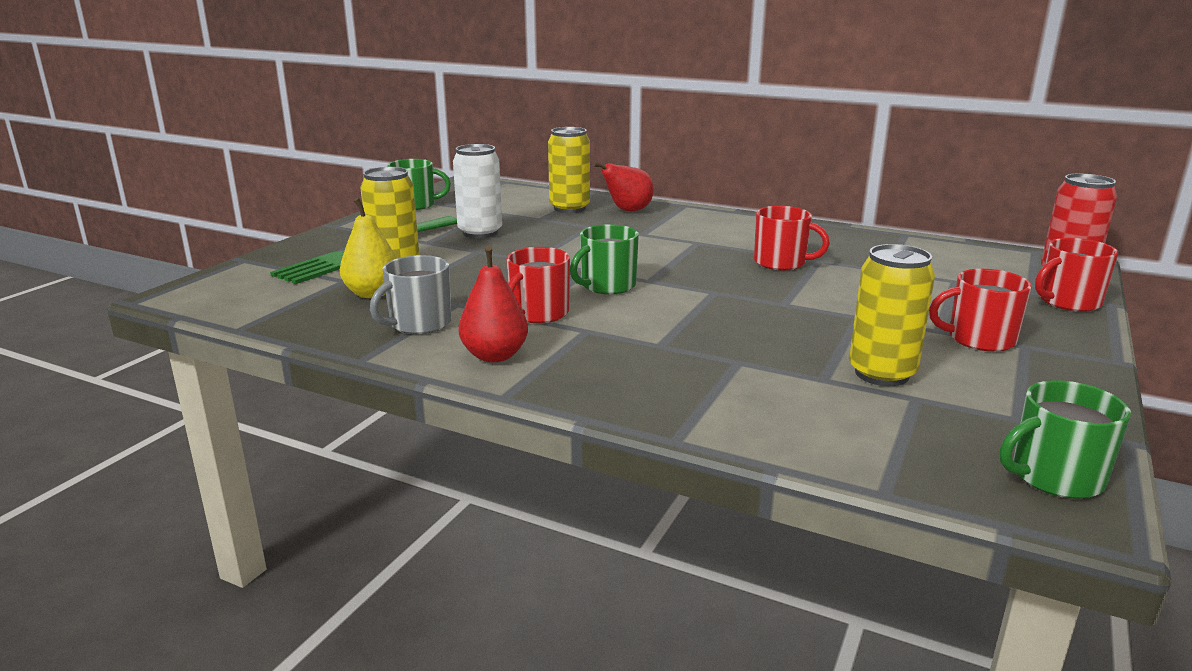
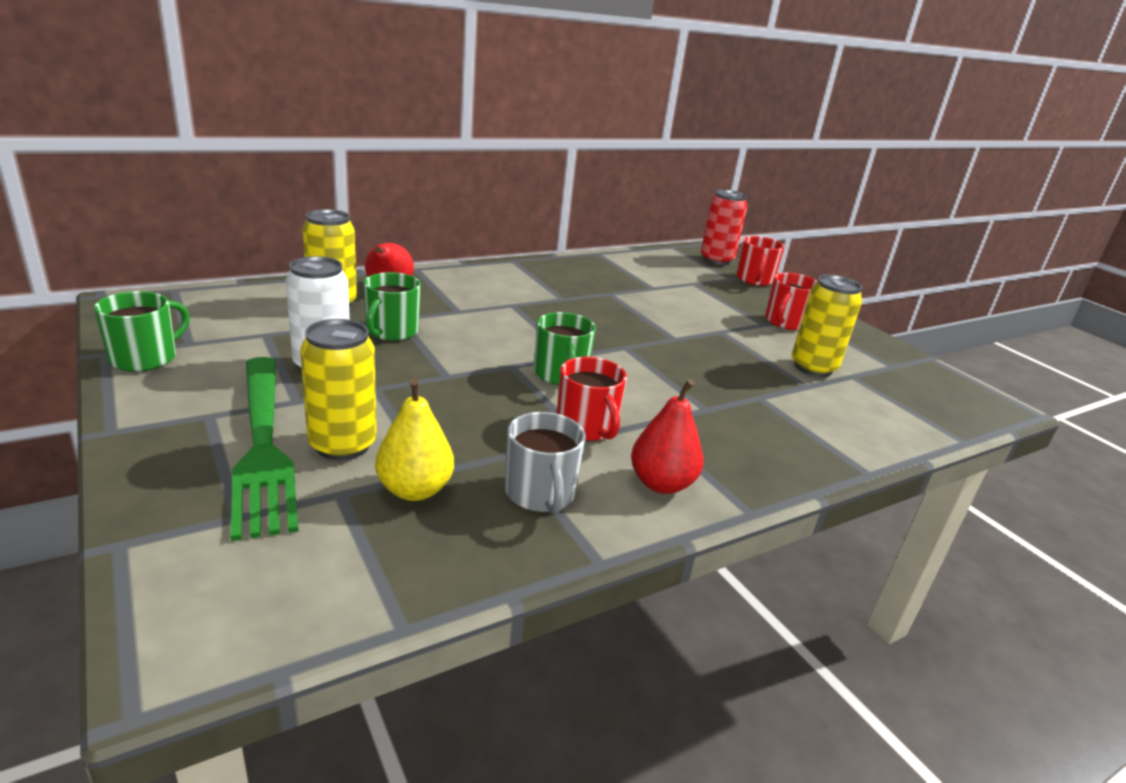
camera: 60 degrees left, 5 degrees up
(781, 263) = (598, 304): red mug -> none
(1054, 477) = (961, 392): green mug -> green mug (391, 331)

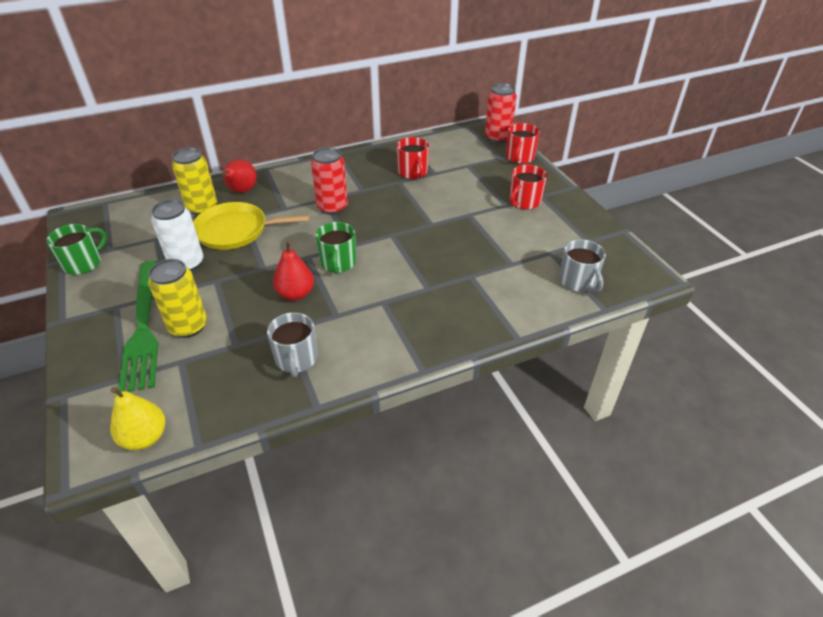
camera: 10 degrees right, 15 degrees up
(391, 331) = (236, 231): green mug -> yellow pan
(414, 490) = (223, 358): yellow pear -> yellow pear (145, 437)
(527, 314) = (332, 207): none -> red can
(587, 427) = (341, 307): red mug -> red mug (413, 172)
(661, 484) = (374, 350): red pear -> red pear (295, 294)
(813, 368) = (524, 246): yellow can -> none
(908, 409) = (578, 282): none -> grey mug

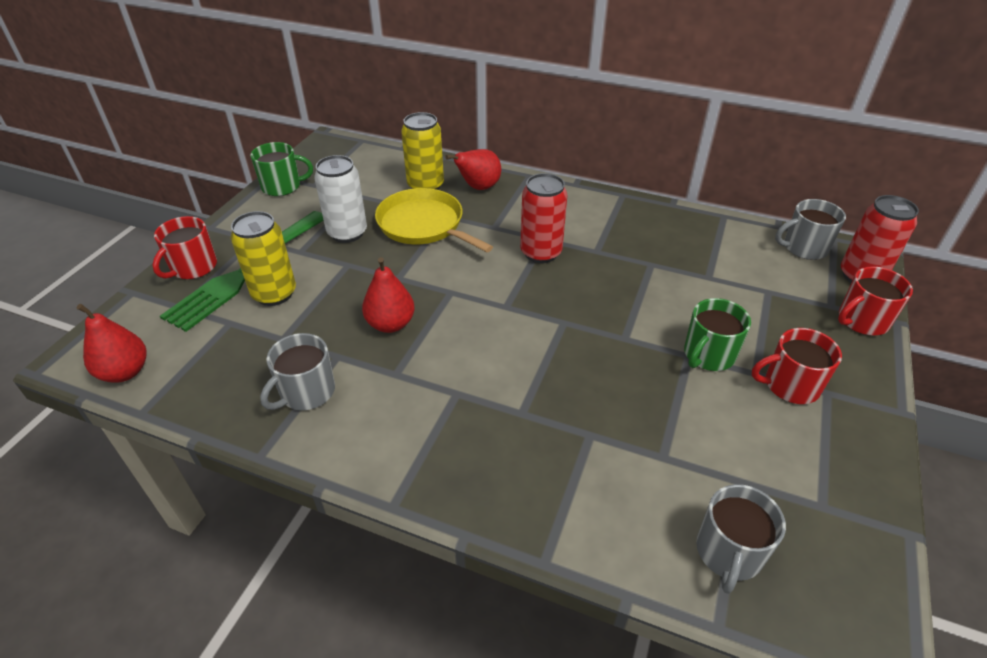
camera: 45 degrees right, 0 degrees up
(145, 437) = (125, 372): yellow pear -> red pear
(338, 263) = (469, 318): green mug -> green mug (708, 355)
(413, 172) = (682, 262): red mug -> red mug (193, 267)
(459, 136) = (804, 248): none -> grey mug

